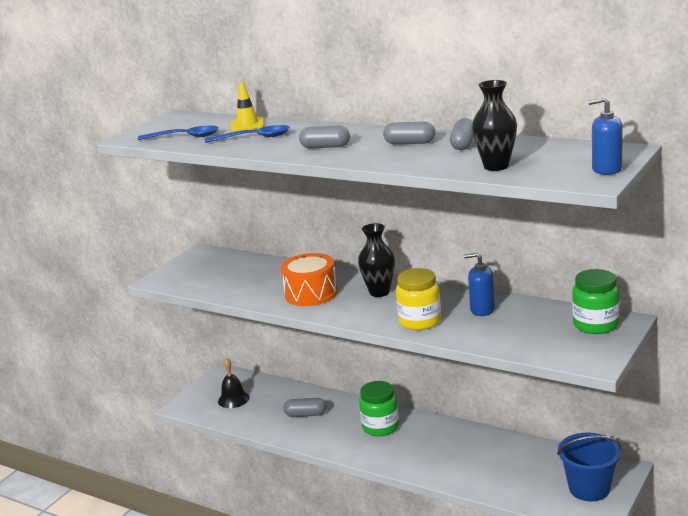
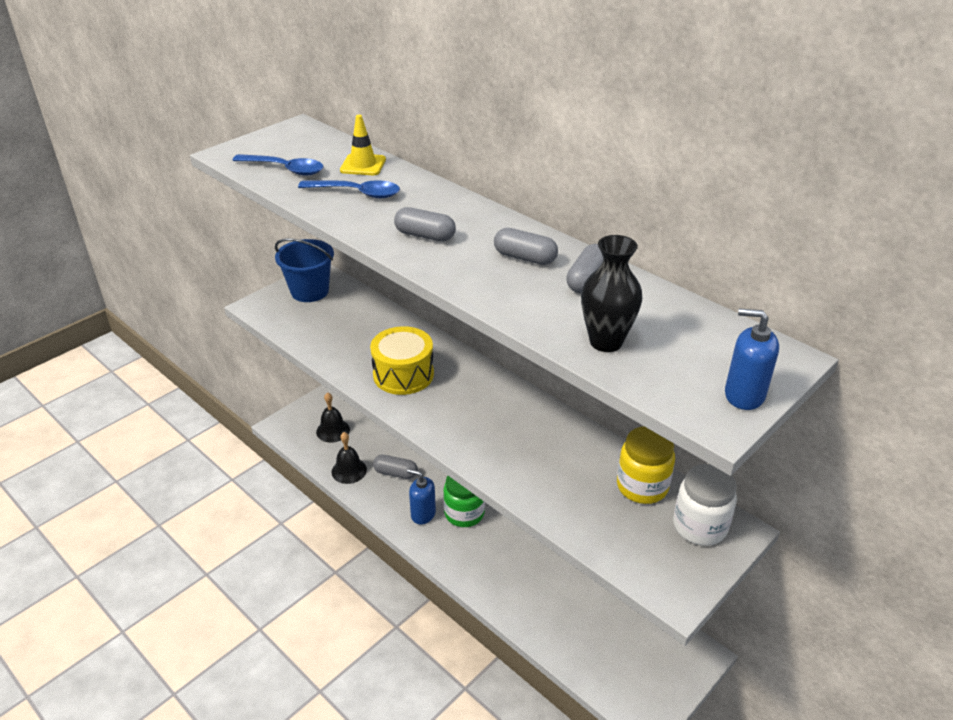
camera: 10 degrees right, 15 degrees up
(262, 422) = (349, 470): none -> black bell
(311, 294) = (403, 374): orange drum -> yellow drum
(379, 292) = (477, 394): black vase -> none
(420, 321) = (501, 457): yellow jar -> yellow jar (642, 486)
(482, 310) = (578, 458): blue soap dispenser -> blue soap dispenser (423, 514)
(589, 488) = (653, 672): blue bucket -> blue bucket (309, 291)
(595, 325) = (699, 526): green jar -> white jar

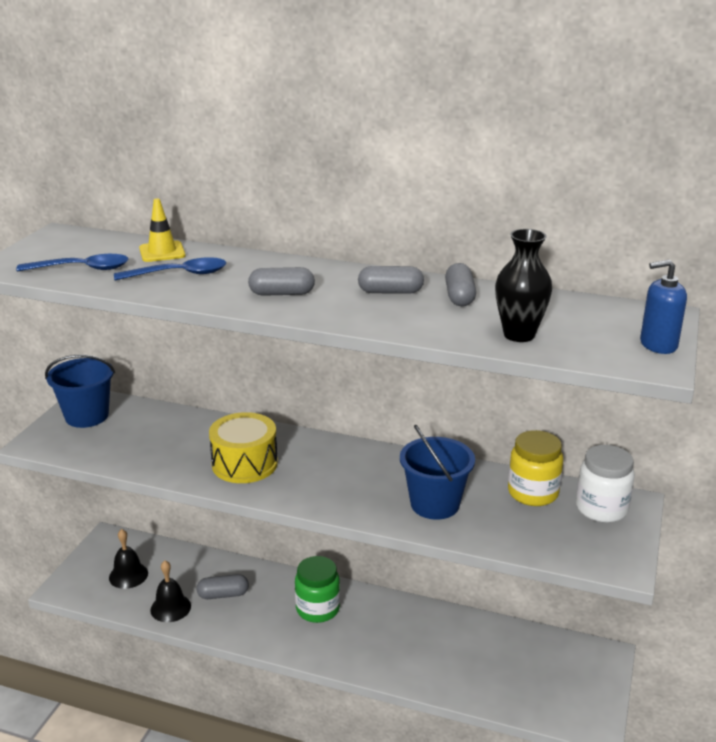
camera: 25 degrees left, 10 degrees down
(423, 514) = (276, 623): blue soap dispenser -> none
(540, 468) = (435, 504): none -> blue bucket

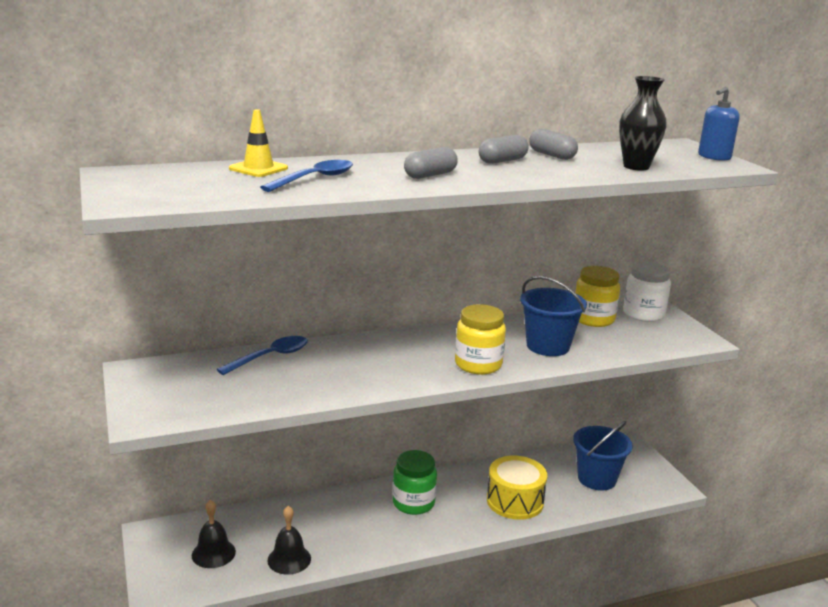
camera: 40 degrees left, 5 degrees down
(82, 269) = (212, 191): blue spoon -> blue spoon (270, 357)
(87, 416) = (160, 382): blue bucket -> blue bucket (597, 479)
(223, 595) = (323, 528): grey capsule -> none
(244, 464) = (370, 368): yellow drum -> yellow drum (515, 501)
(338, 497) = (478, 365): none -> yellow jar

